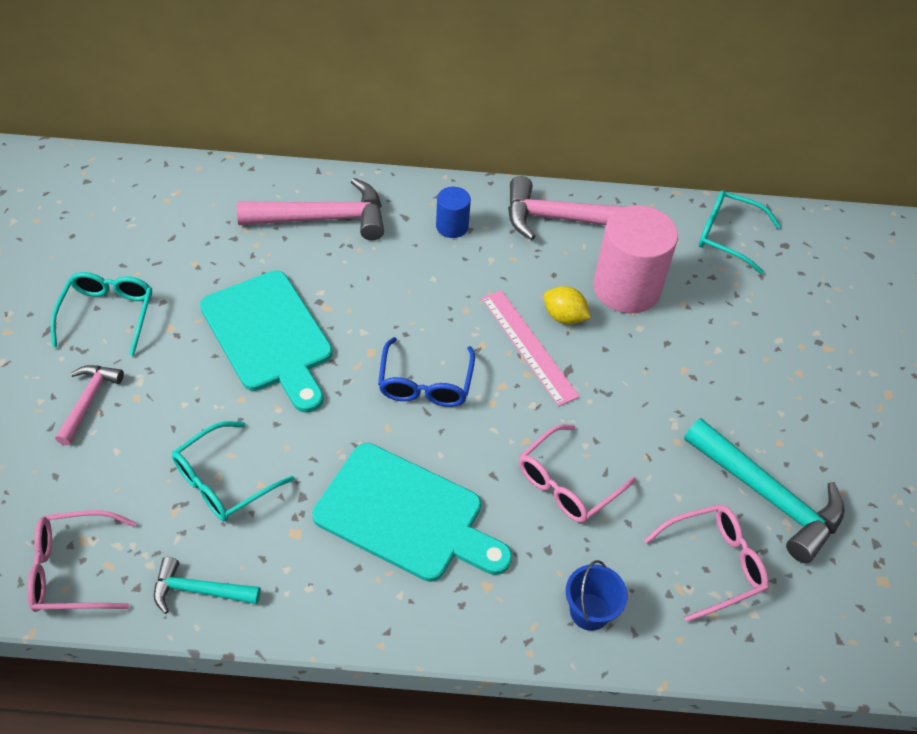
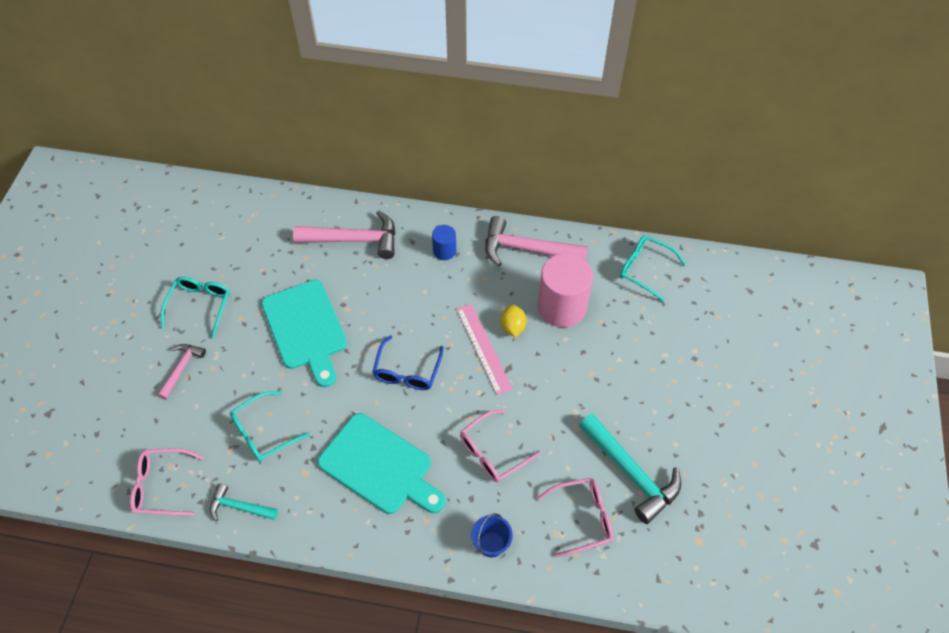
camera: 10 degrees right, 5 degrees up
(564, 317) = (512, 327): yellow lemon -> yellow lemon turned 45 degrees clockwise

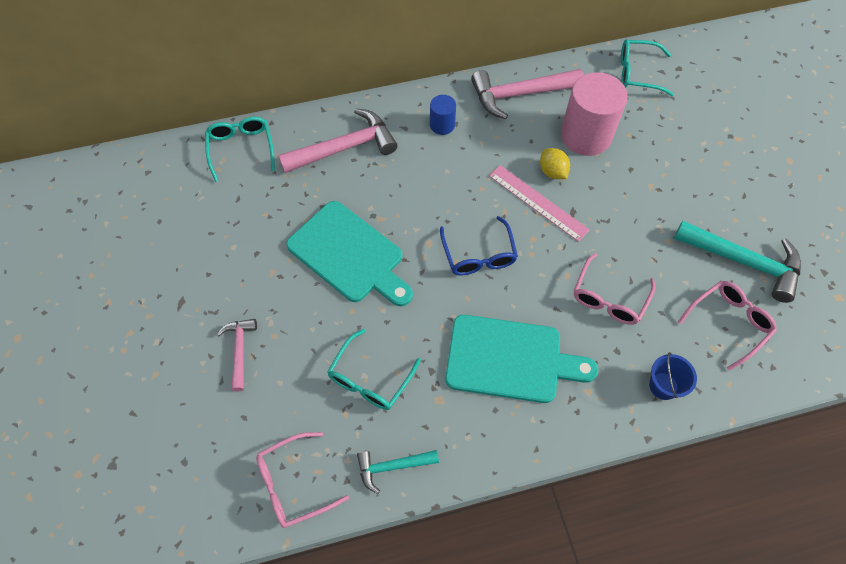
camera: 25 degrees left, 5 degrees up
(200, 306) = (220, 277): turquoise glasses -> turquoise glasses (241, 149)

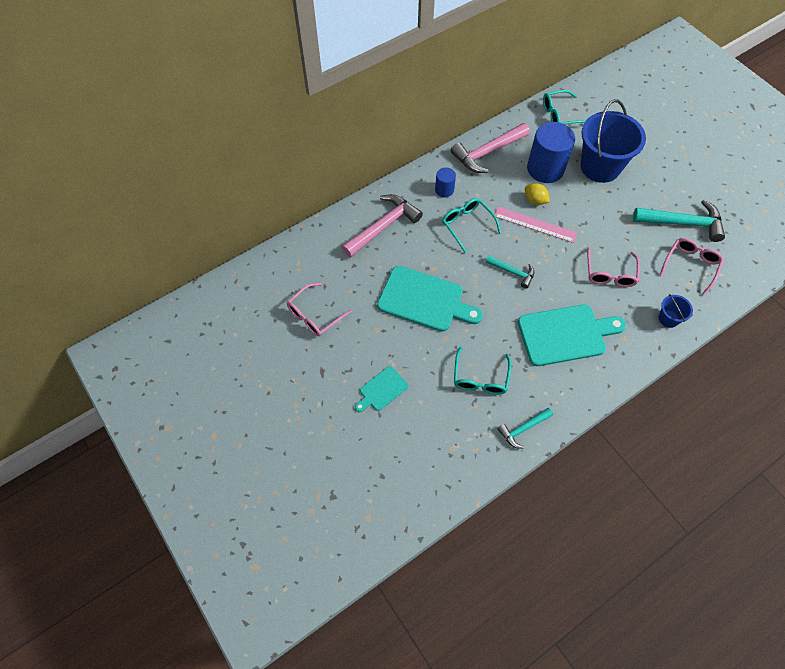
camera: 20 degrees left, 0 degrees up
(240, 350) = (381, 390): pink hammer -> turquoise cutting board
(241, 149) = (308, 250): turquoise glasses -> turquoise glasses (467, 225)
(294, 484) = (464, 463): pink glasses -> pink glasses (315, 315)
(478, 255) = (512, 272): blue glasses -> turquoise hammer
(586, 135) = (545, 168): pink cylinder -> blue cylinder
(661, 154) = (600, 167): none -> blue bucket

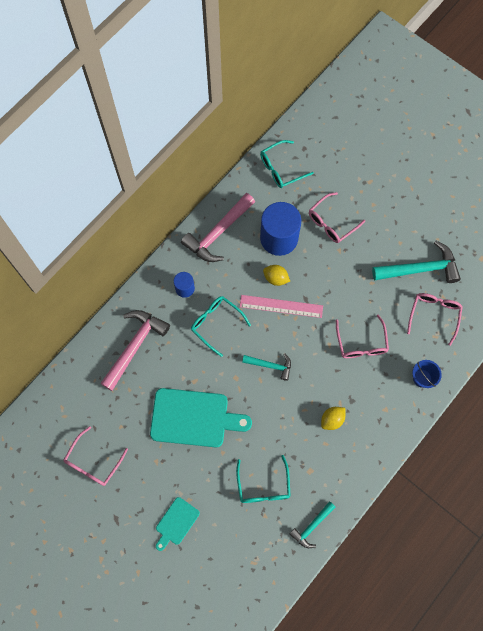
camera: 15 degrees left, 10 degrees up
(565, 334) = (332, 420): turquoise cutting board -> yellow lemon
(600, 167) = (332, 222): blue bucket -> pink glasses

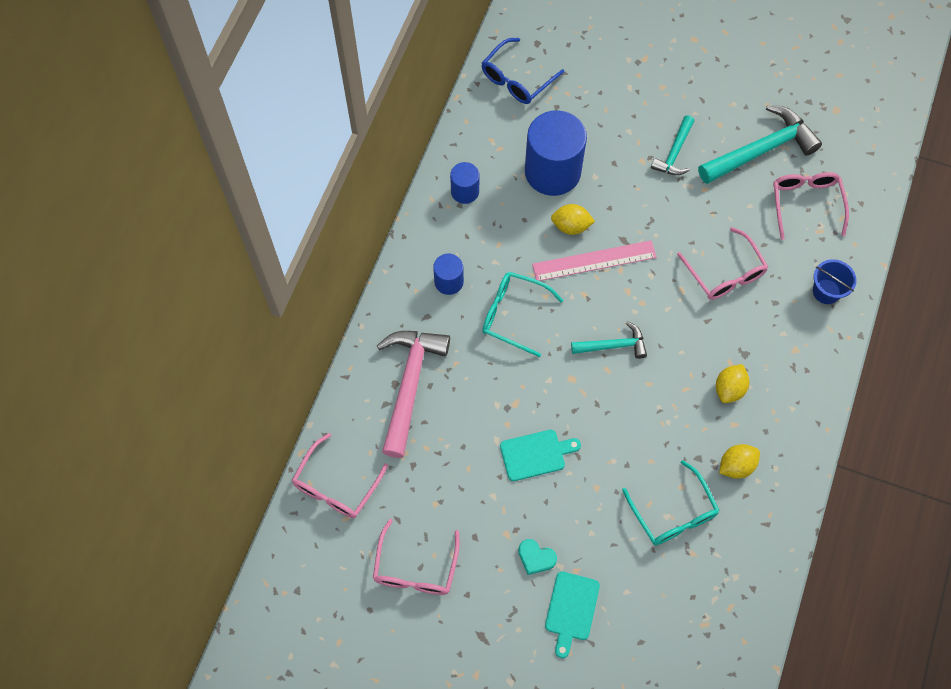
camera: 20 degrees left, 5 degrees down
(168, 482) = (536, 557): none -> turquoise heart
(194, 418) = (536, 454): turquoise cutting board -> turquoise cutting board, size x0.52
(218, 233) = (465, 191): pink hammer -> blue cylinder
(281, 168) = (517, 79): turquoise glasses -> blue glasses
(312, 526) = (764, 543): turquoise hammer -> turquoise hammer (674, 153)
(315, 470) = (736, 466): none -> yellow lemon
(332, 222) = (616, 128): pink glasses -> pink glasses (336, 485)

